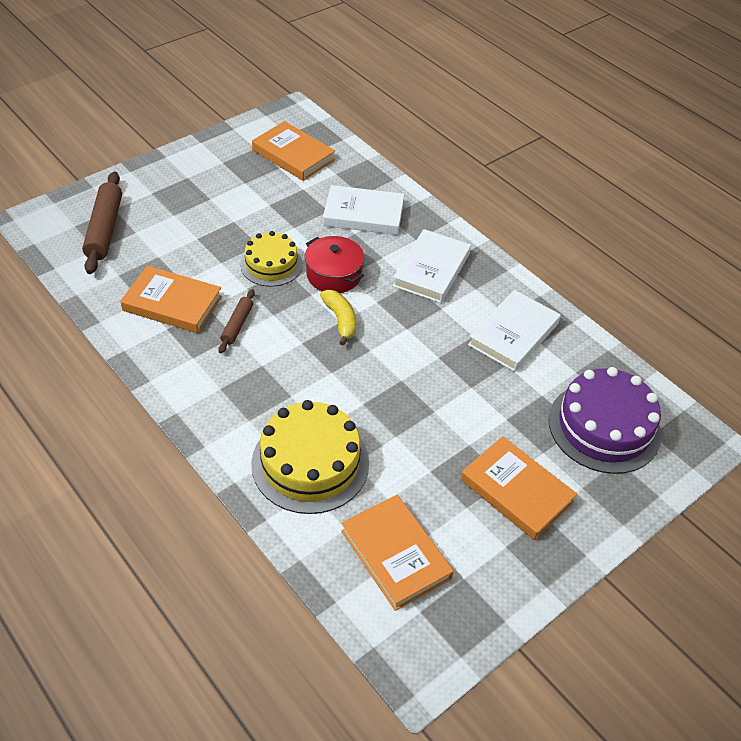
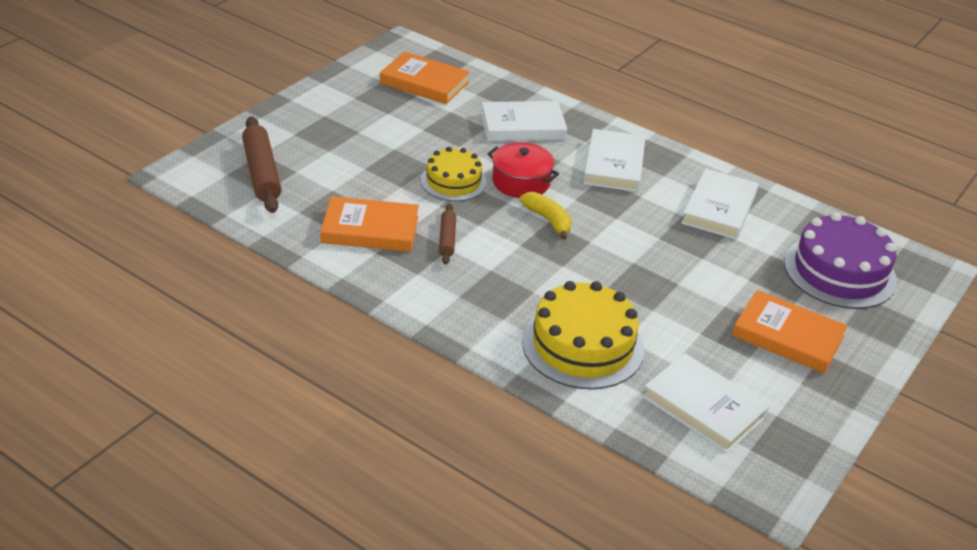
camera: 15 degrees left, 10 degrees down
(395, 554) = (704, 407): orange book -> white book

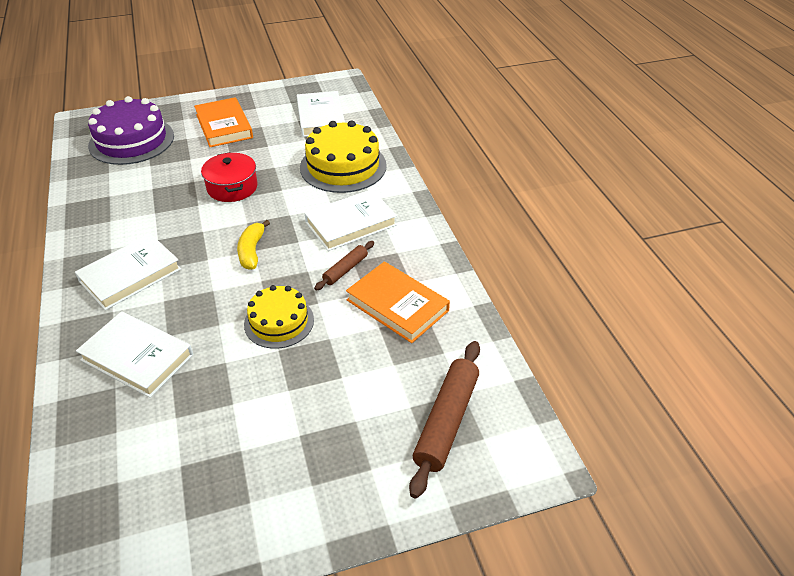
camera: 140 degrees left, 5 degrees up
(424, 83) = (144, 485): orange book -> none
(521, 182) = (225, 294): red pot -> red pot (232, 187)
(719, 208) = (122, 206): white book -> white book (351, 223)

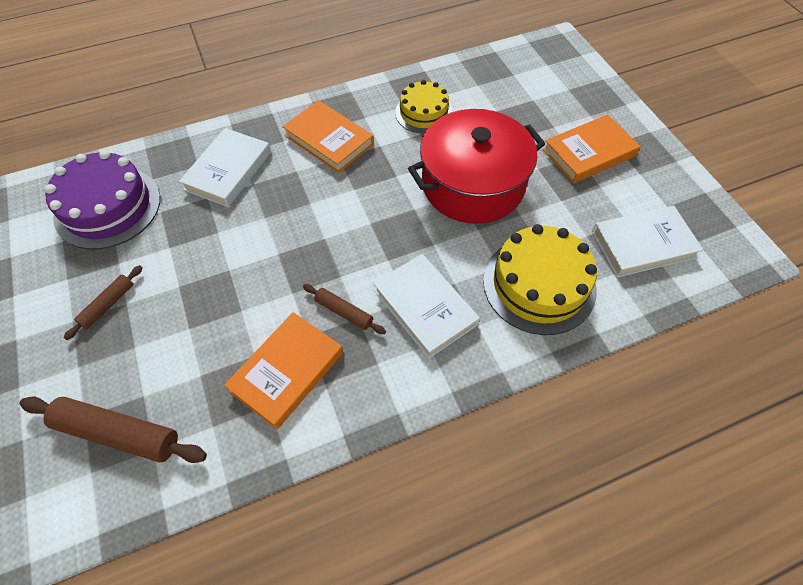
camera: 85 degrees right, 15 degrees up
(130, 275) = (329, 140): white book -> orange book
(131, 140) = (536, 86): purple cake -> purple cake (108, 207)
(232, 187) = (472, 184): red pot -> red pot, size x1.84
(252, 251) = (368, 222): yellow banana -> none
(279, 322) = (265, 264): yellow cake -> yellow cake (423, 113)
(297, 452) = (108, 305): none -> brown rolling pin

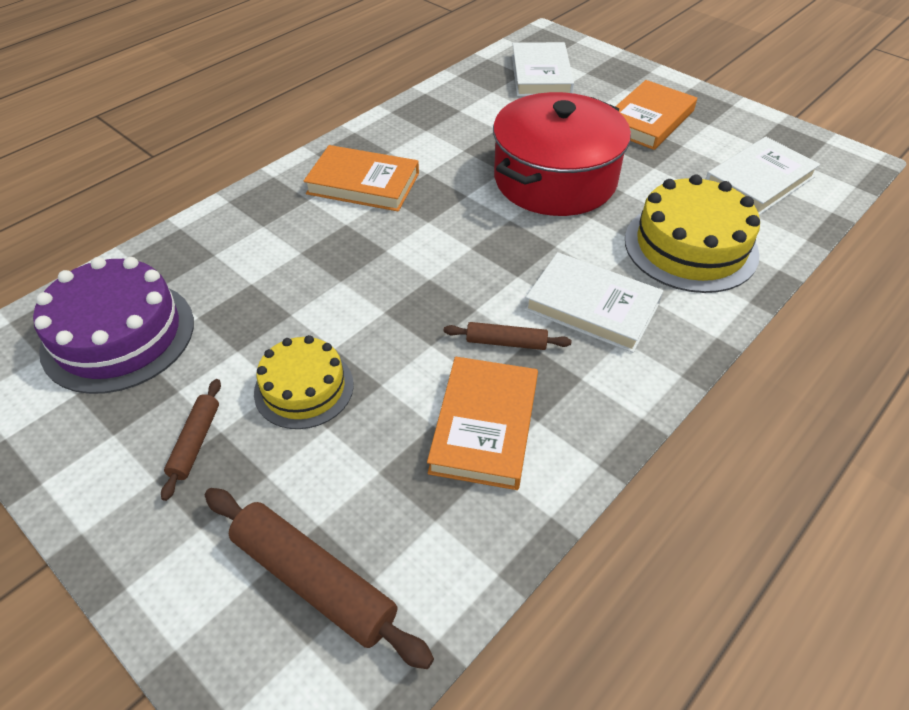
camera: 25 degrees left, 10 degrees down
(118, 433) = (314, 580): brown rolling pin -> brown rolling pin turned 45 degrees clockwise
(228, 171) = (259, 248): white book -> white book (541, 75)
(423, 113) = (453, 130): yellow cake -> yellow cake (304, 388)

